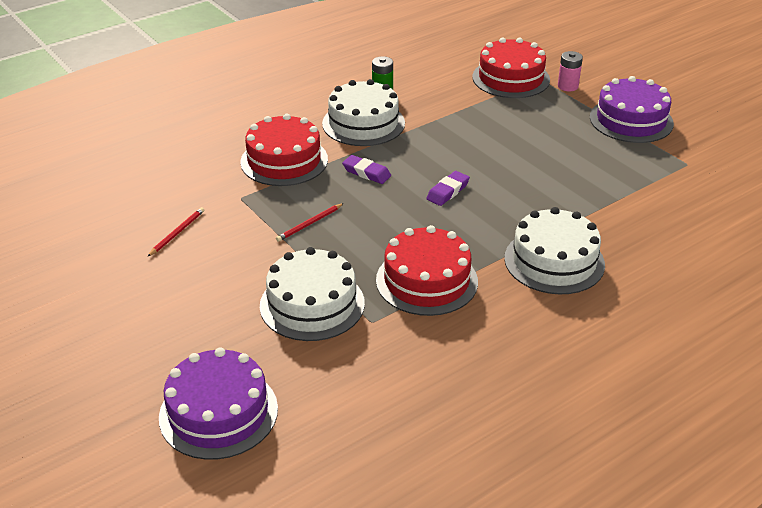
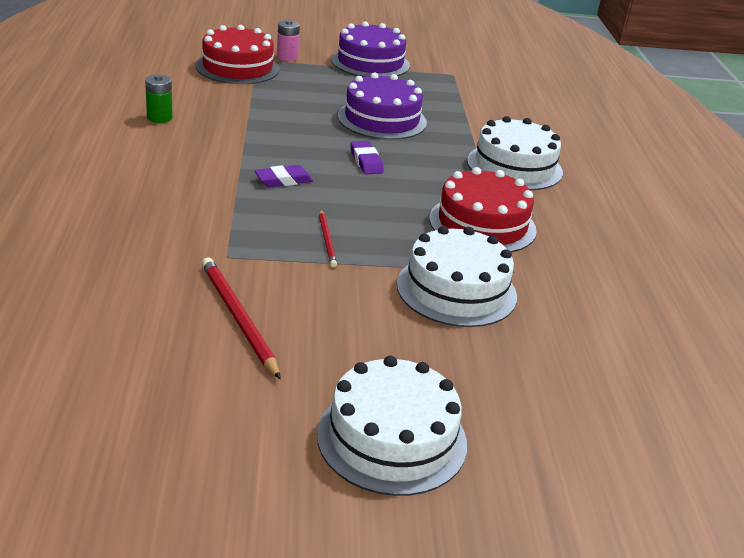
camera: 60 degrees left, 5 degrees down
(177, 233) = (238, 318): red pencil -> red pencil, size x1.71
(218, 412) = (574, 407): purple cake -> purple cake (382, 119)
(284, 160) = (197, 208): red cake -> none
(363, 123) = (198, 147): white cake -> white cake (392, 438)

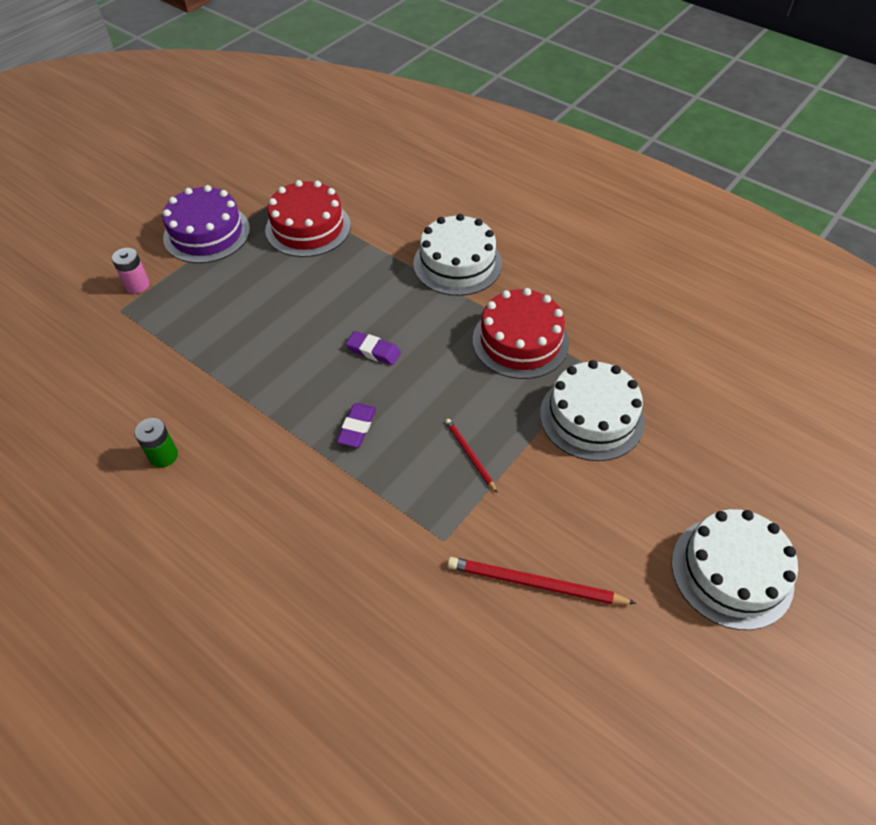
camera: 45 degrees left, 20 degrees up
(237, 67) = (120, 335): red cake -> red cake (308, 227)
(327, 240) = (470, 455): red pencil -> red pencil turned 150 degrees counterclockwise
(382, 119) = (314, 294): purple cake -> none

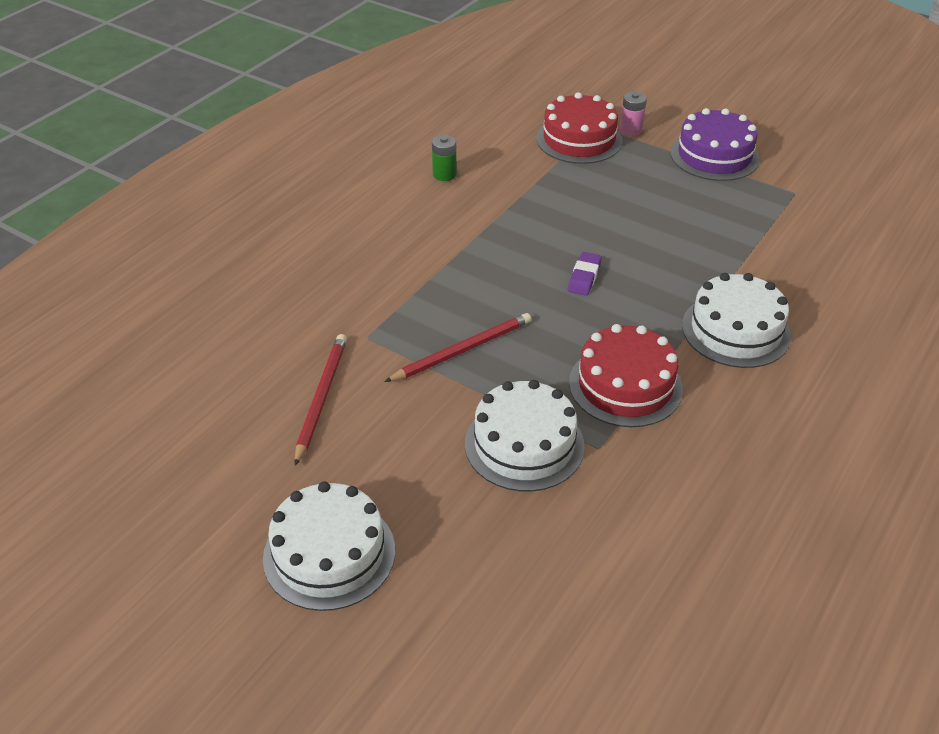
camera: 85 degrees right, 10 degrees down
(308, 227) = (750, 216): red cake -> red cake (579, 139)
(357, 427) = (486, 275): purple eraser -> none
(470, 455) = (462, 350): red pencil -> red pencil, size x1.71

